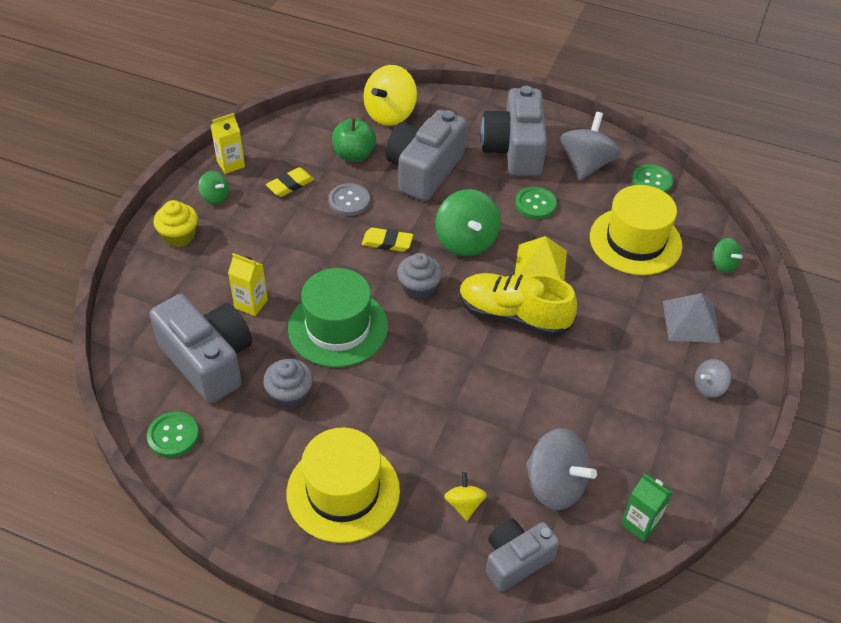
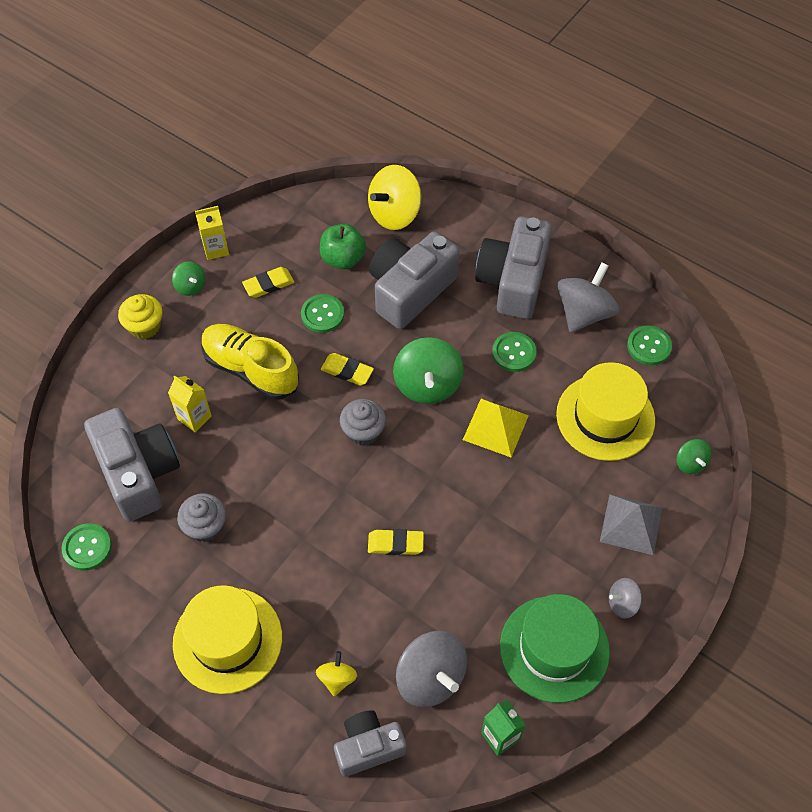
camera: 15 degrees right, 10 degrees up
(338, 327) = (271, 461): green hat -> green hat (554, 648)
(349, 201) = (322, 314): grey button -> green button
(481, 376) = (395, 544): none -> yellow eraser
(513, 316) = (448, 481): yellow shoe -> yellow shoe (250, 369)

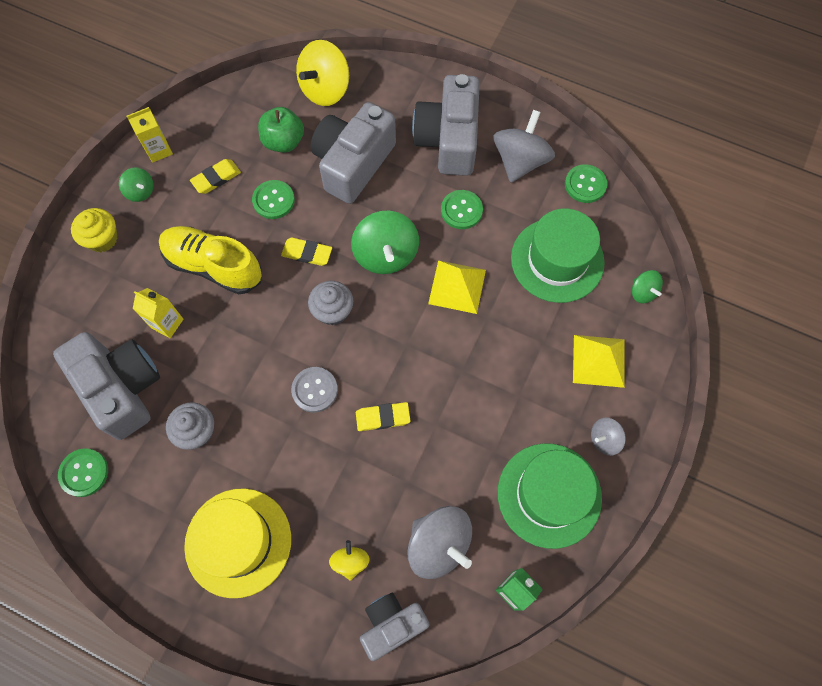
camera: 10 degrees left, 10 degrees up
(331, 505) = (314, 390): none -> grey button
(605, 417) = (557, 260): yellow hat -> green hat
(631, 524) = (599, 361): grey pyramid -> yellow pyramid

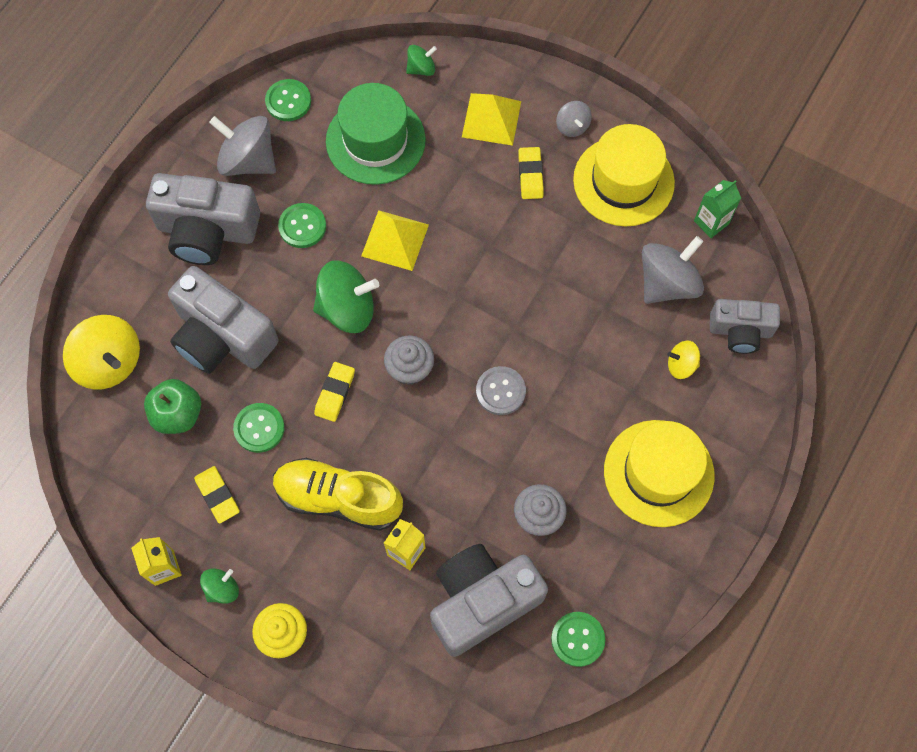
camera: 85 degrees left, 0 degrees up
(213, 266) = (338, 498): yellow shoe -> yellow shoe turned 75 degrees clockwise
(383, 417) = (536, 325): yellow eraser -> yellow eraser (530, 175)
(392, 624) = (740, 331): grey camera -> grey camera turned 60 degrees counterclockwise
(549, 495) = (623, 181): green hat -> yellow hat

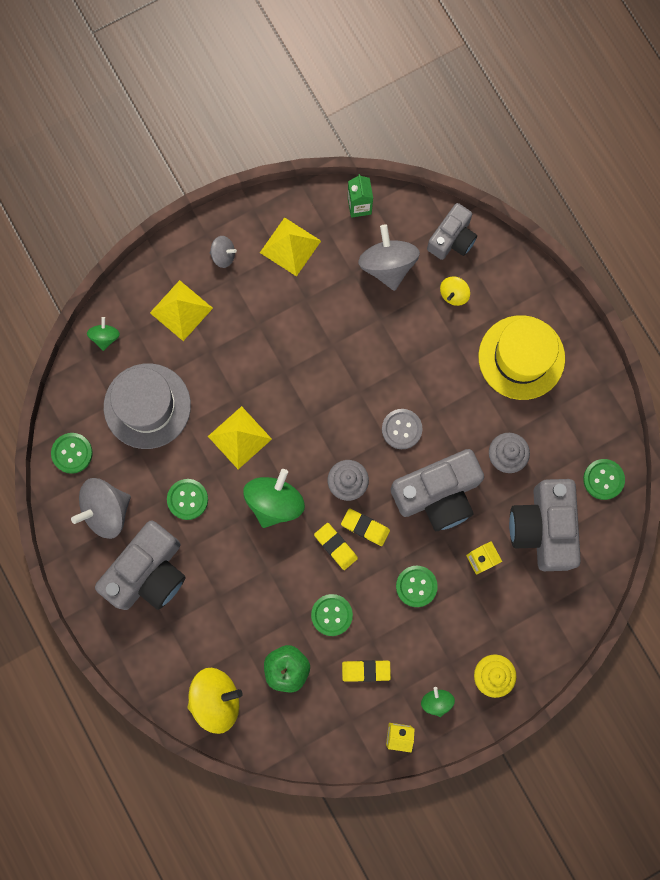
camera: 60 degrees left, 10 degrees up
(222, 336) = (243, 605): grey camera -> grey camera (438, 494)
(338, 498) = (416, 586): yellow shoe -> green button
(375, 140) = (147, 406): green hat -> grey hat
(530, 175) = (245, 309): yellow eraser -> yellow eraser (365, 527)
(623, 181) = (290, 246): yellow hat -> yellow pyramid

